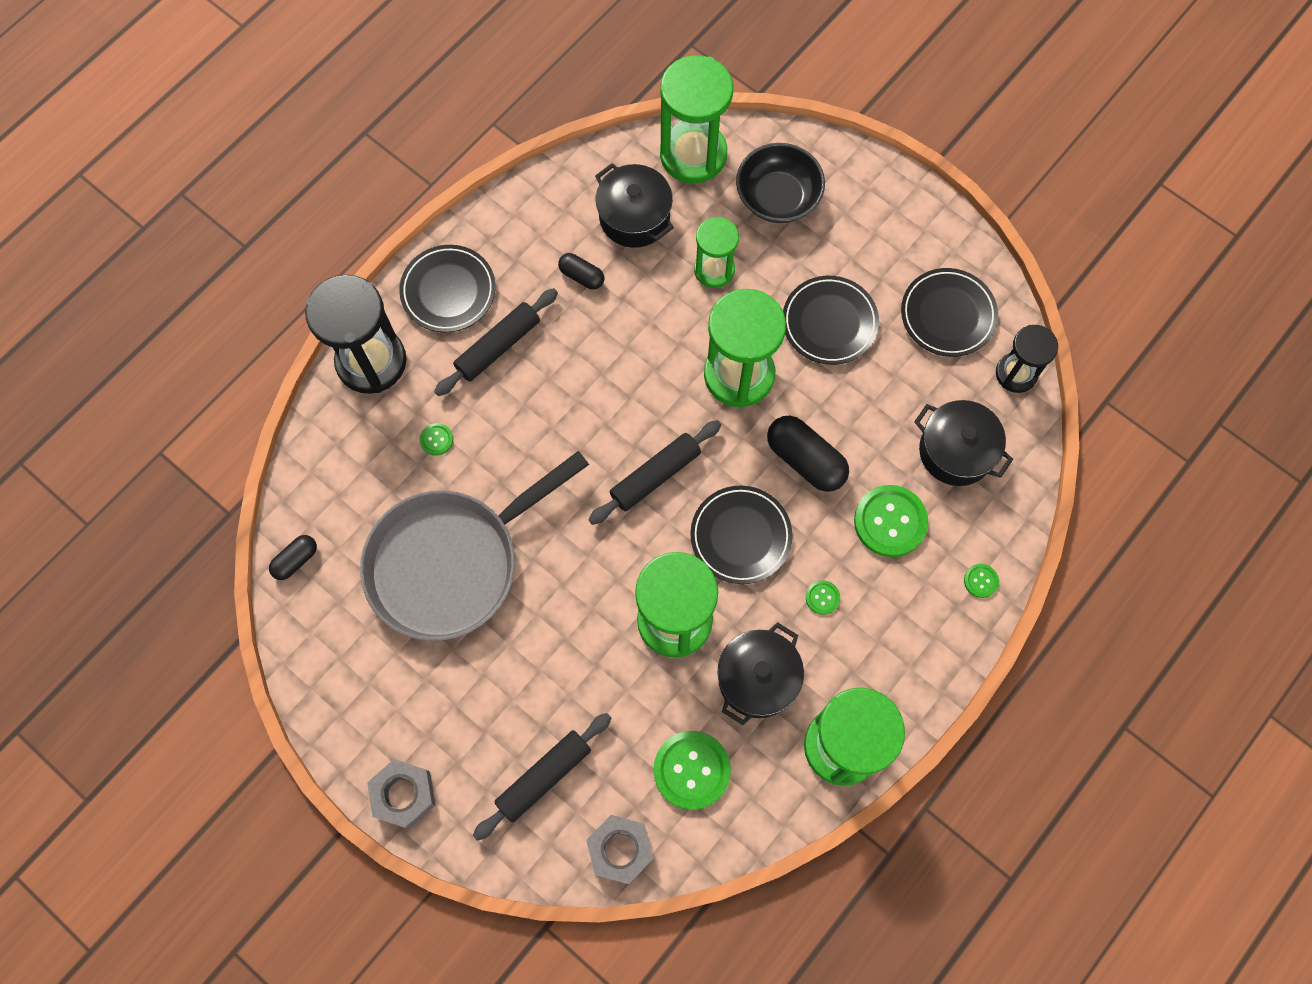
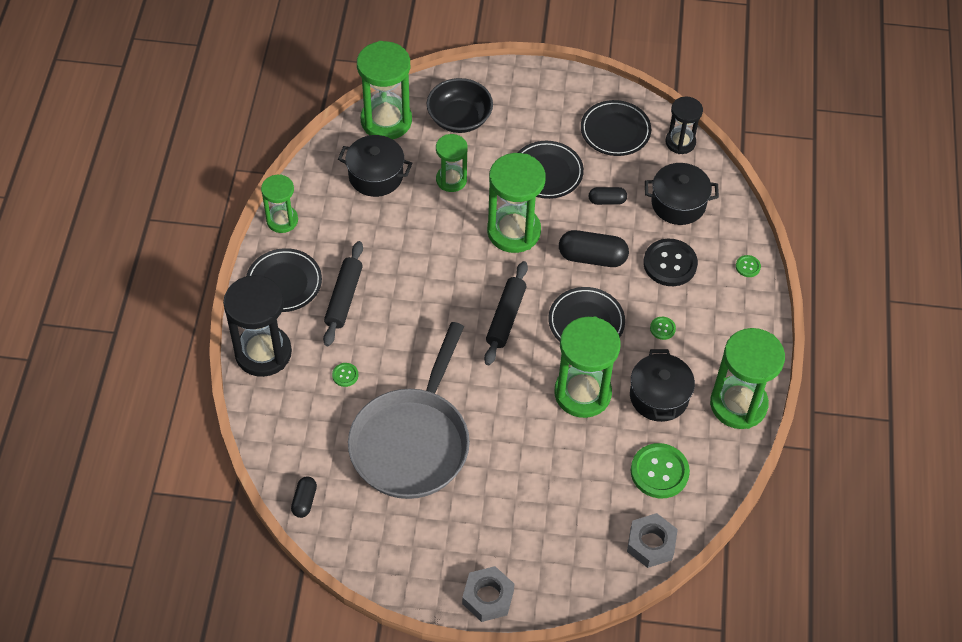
camera: 35 degrees left, 15 degrees down
(497, 214) = (282, 220): none -> green hourglass
(544, 777) = (570, 531): black rolling pin -> none
(581, 276) = (367, 227): black capsule -> black capsule (607, 201)
(890, 522) = (670, 264): green button -> black button

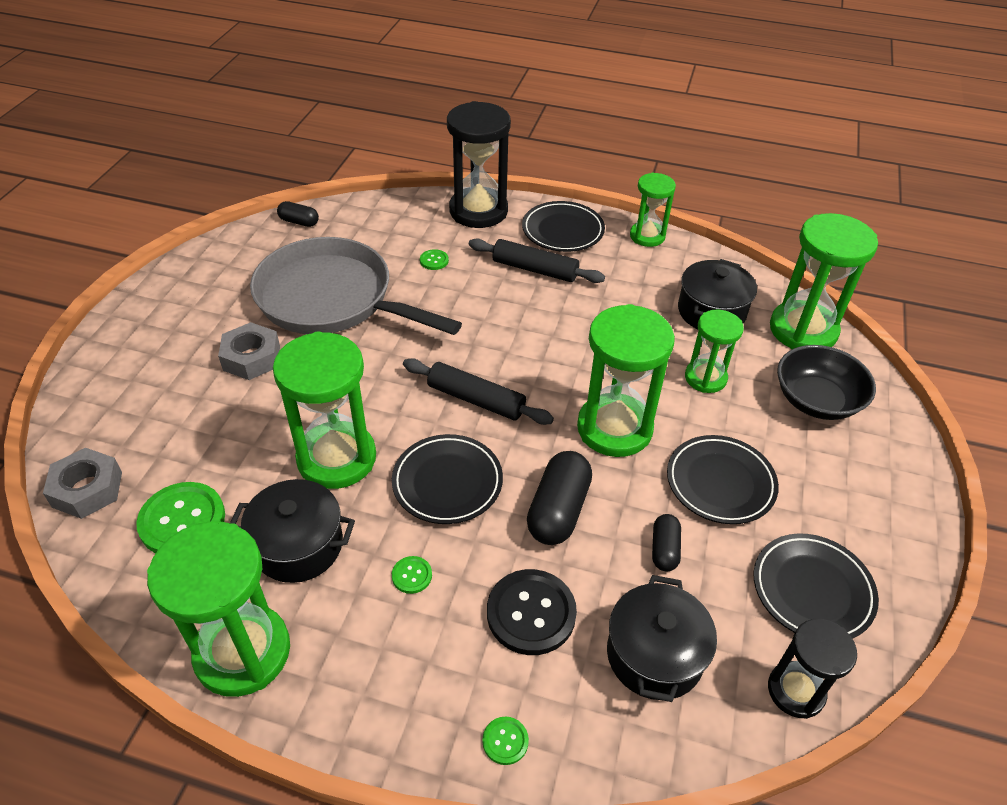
camera: 100 degrees right, 10 degrees down
(488, 597) = (118, 331): grey nut -> grey nut (252, 358)

